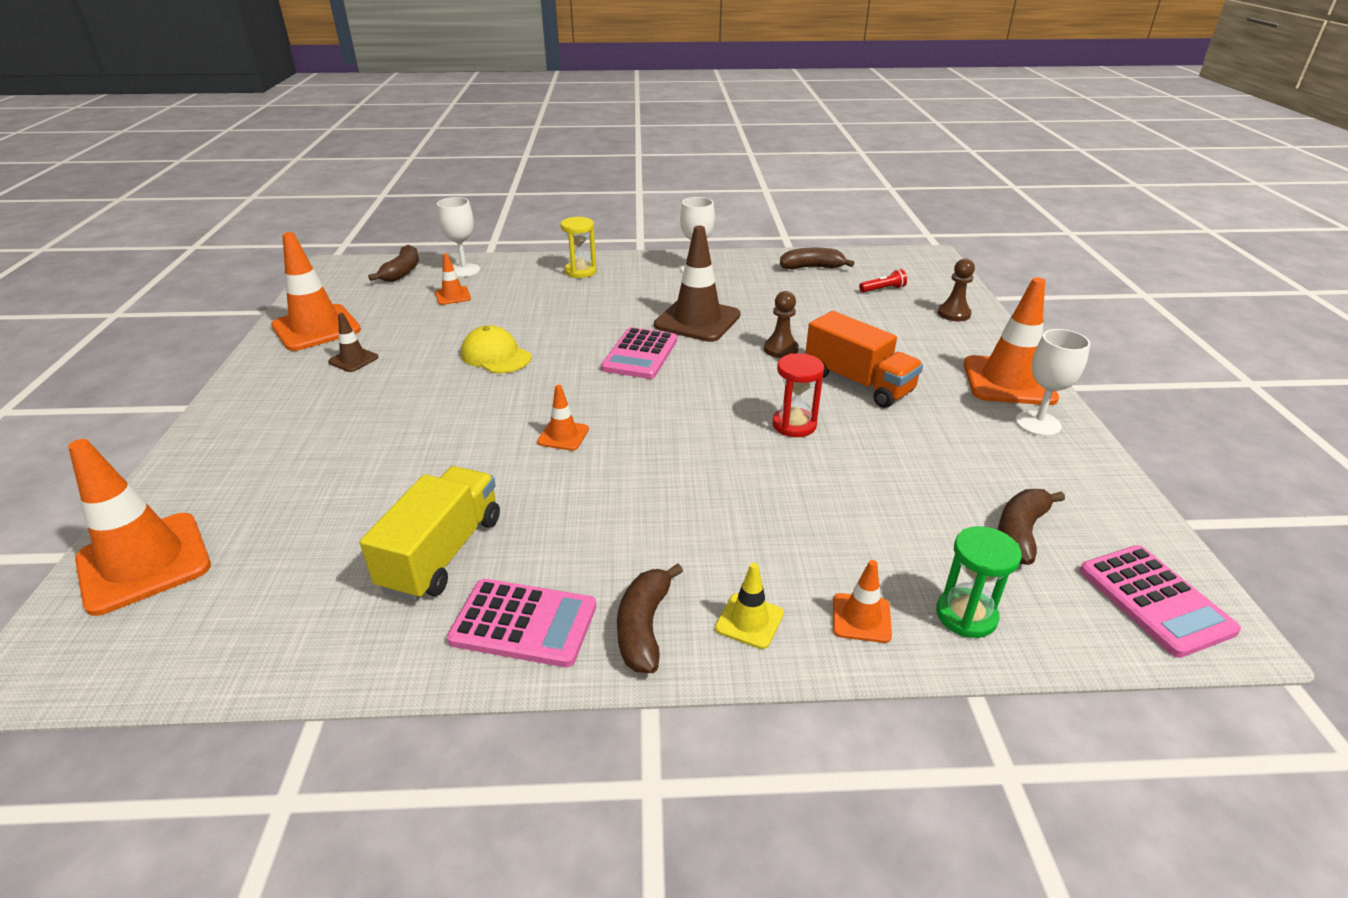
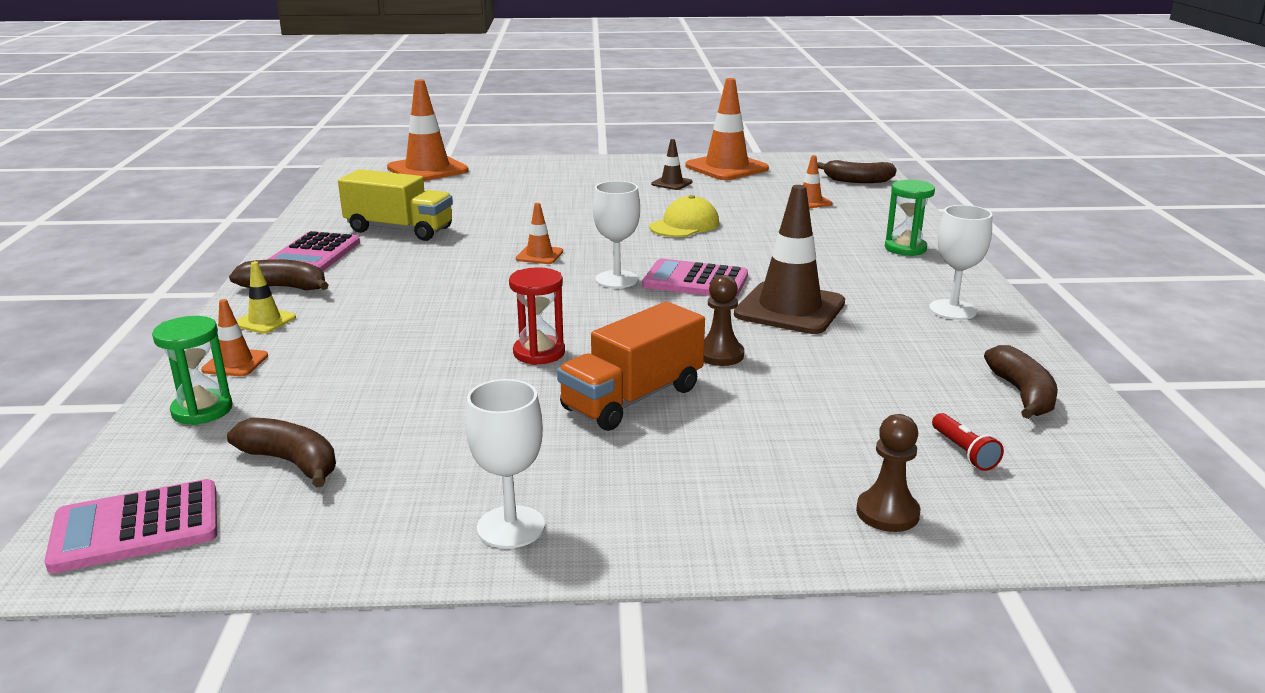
camera: 90 degrees right, 10 degrees down
(464, 270) = (876, 201): white goblet -> white goblet (617, 279)
(580, 271) = (905, 248): yellow hourglass -> green hourglass
(1008, 381) = (638, 525): orange traffic cone -> none

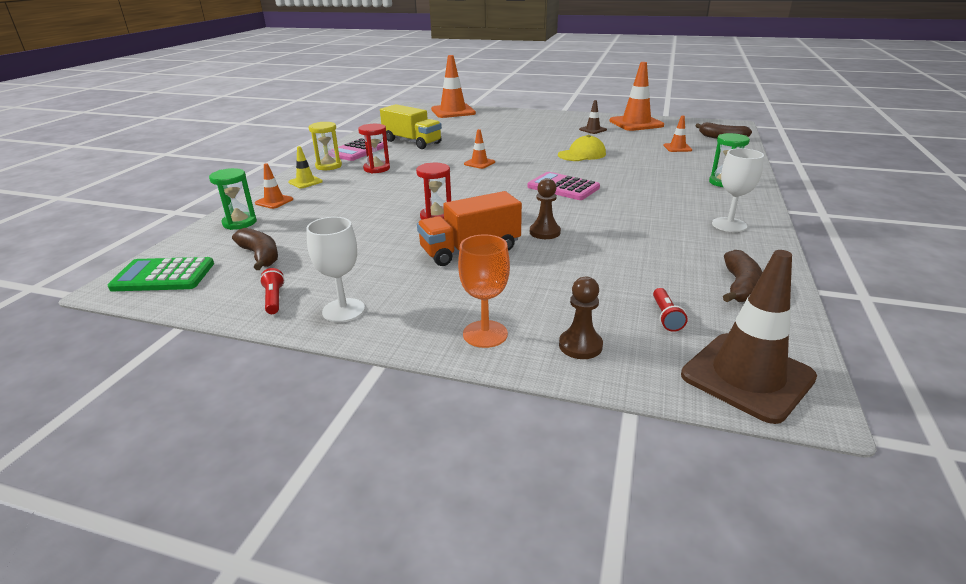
camera: 20 degrees right, 5 degrees up
(136, 528) = (163, 276): pink calculator -> green calculator
(284, 287) = (328, 166): brown banana -> yellow hourglass
(375, 283) = (377, 169): none -> red hourglass
(379, 530) = (274, 299): none -> red flashlight
(617, 279) = (514, 181): white goblet -> none
(750, 522) = (485, 334): none -> orange goblet
(789, 309) = (612, 211): brown traffic cone -> brown traffic cone (747, 376)

